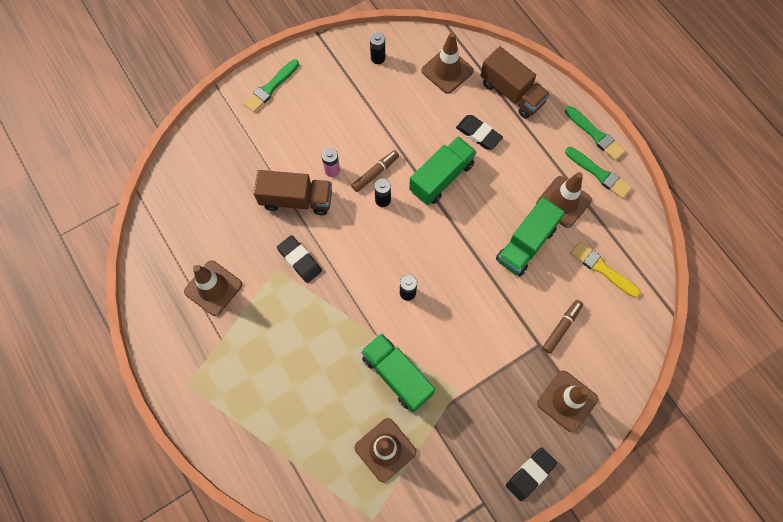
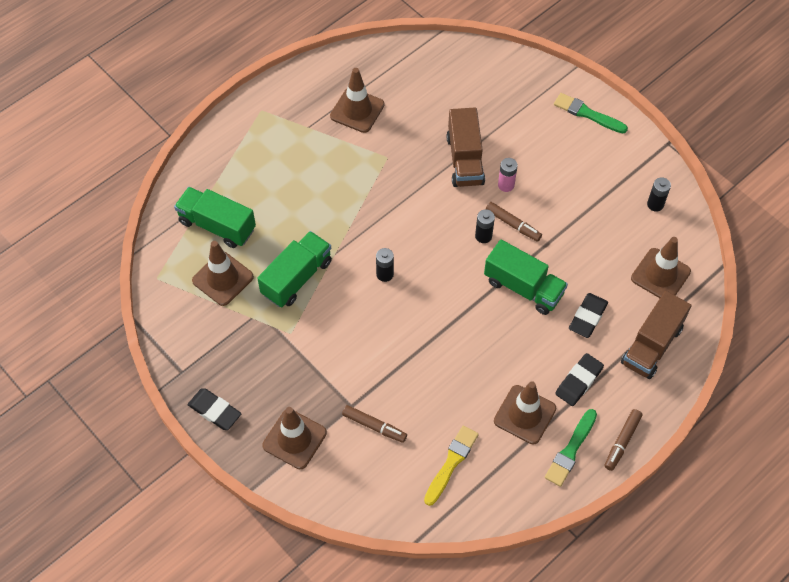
camera: 80 degrees right, 10 degrees down
(299, 260) = (400, 174): black eraser -> black eraser (579, 381)
(526, 244) = (463, 380): green truck -> green truck (217, 225)
(595, 134) = (622, 442): green brush -> brown marker

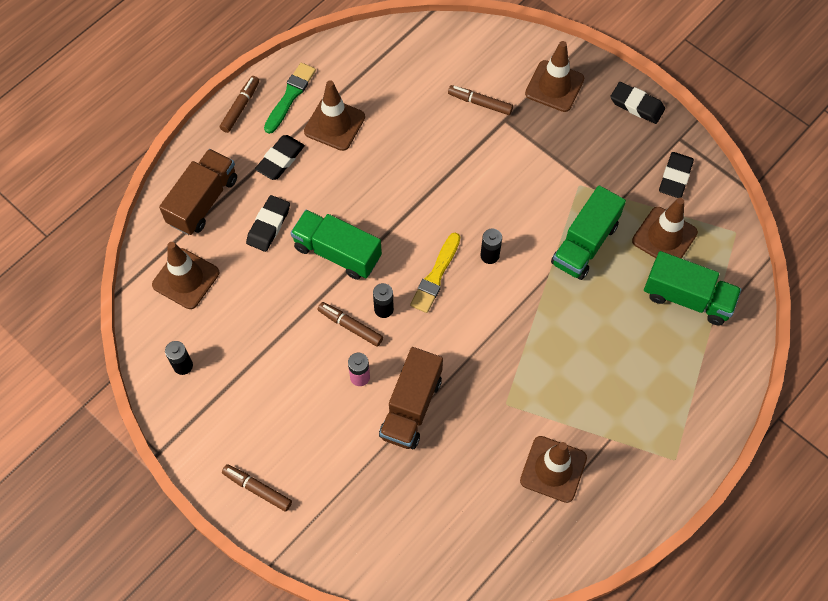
camera: 175 degrees right, 5 degrees up
(197, 333) = (675, 177): none -> black eraser
(451, 463) = (403, 77): yellow brush -> yellow brush (436, 275)
(465, 160) = (411, 407): brown truck -> brown truck turned 150 degrees counterclockwise
(587, 114) = (257, 489): green brush -> brown marker

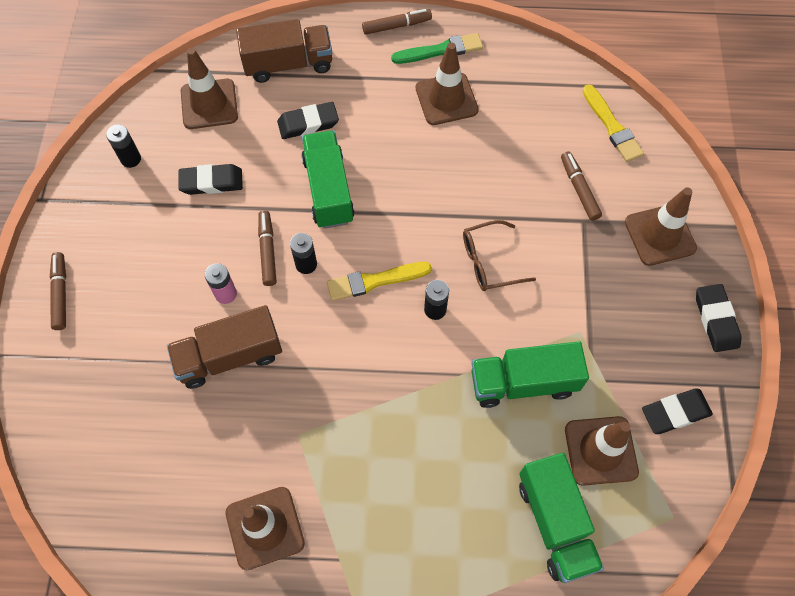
camera: 50 degrees right, 0 degrees up
(280, 159) = (376, 87): black eraser -> black eraser (211, 182)
(451, 46) = (612, 126): none -> yellow brush
(484, 197) = (489, 262): none -> brown glasses

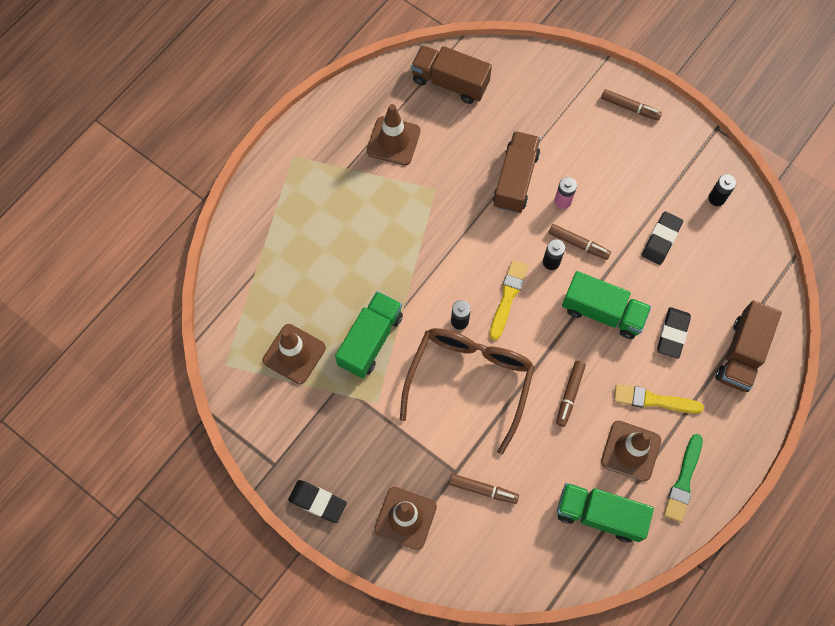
camera: 125 degrees right, 5 degrees up
(137, 515) = (450, 82): none -> brown truck
(209, 104) = (736, 275): brown traffic cone -> none
(396, 26) = (732, 463): brown marker -> brown marker (569, 394)
(489, 262) = (469, 381): brown glasses -> brown glasses, size x1.94
(555, 523) = (275, 295): green truck -> green truck (599, 514)
(612, 126) = (520, 562): yellow brush -> yellow brush (654, 400)
(675, 412) = (281, 419): black eraser -> none

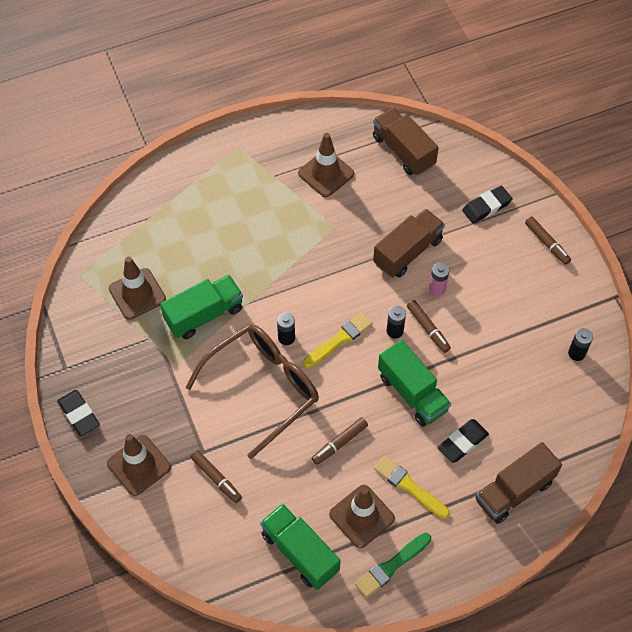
camera: 30 degrees right, 10 degrees down
(661, 239) = (503, 361): black eraser -> black eraser (486, 206)

